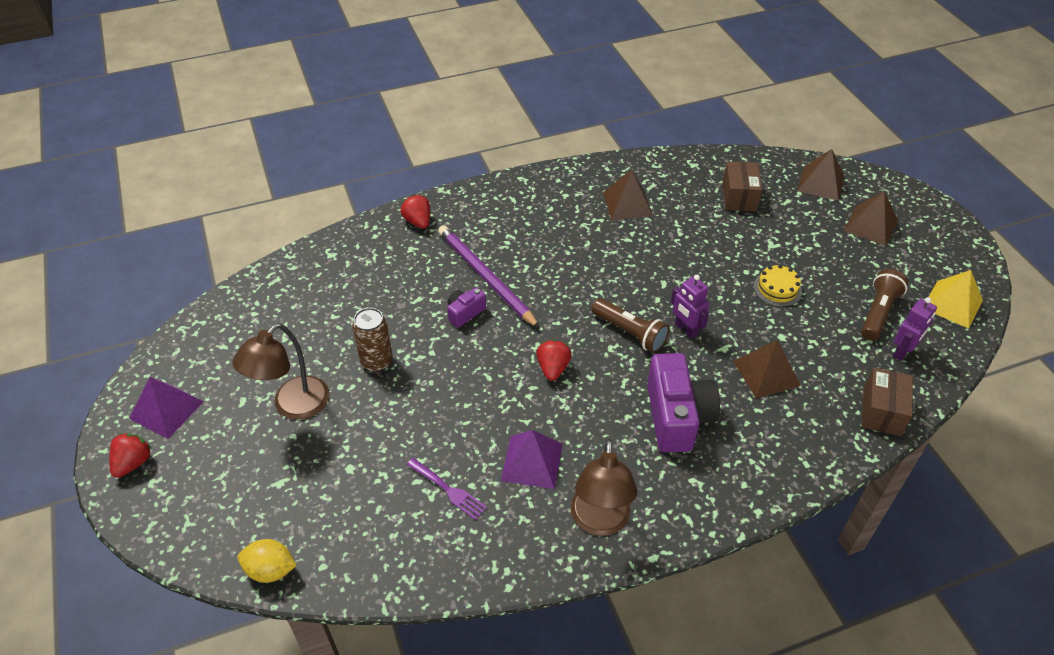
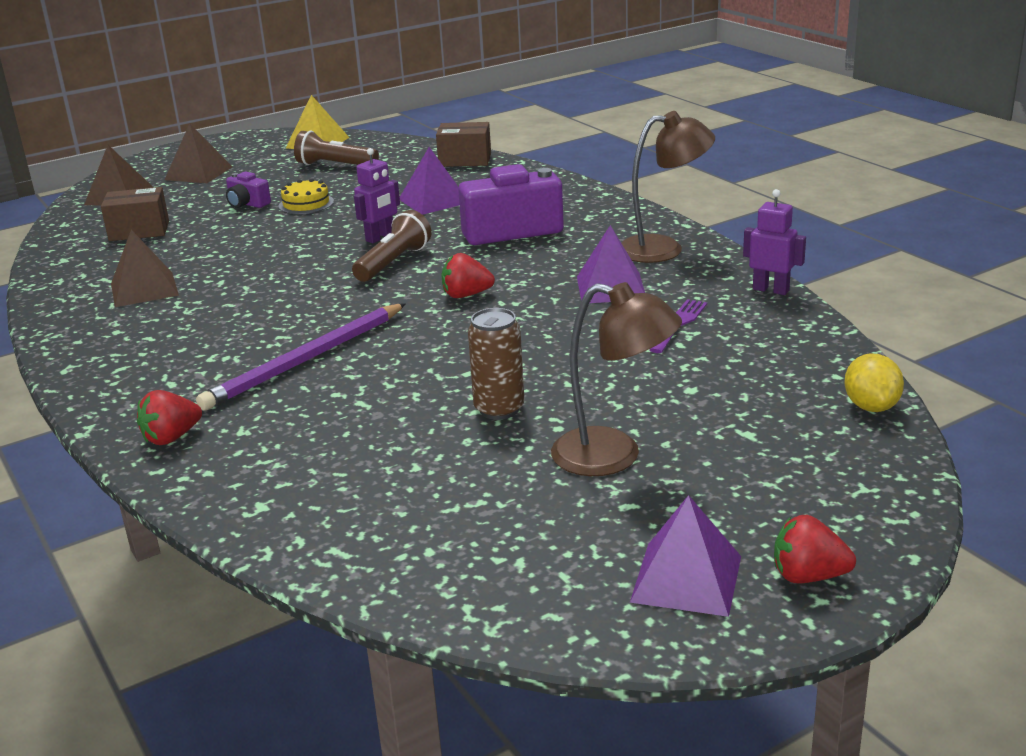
camera: 100 degrees left, 20 degrees down
(465, 313) = (382, 363): purple camera -> purple camera (247, 204)
(766, 373) = (433, 200): brown pyramid -> purple pyramid
(902, 352) = (386, 156): purple robot -> purple robot (771, 290)

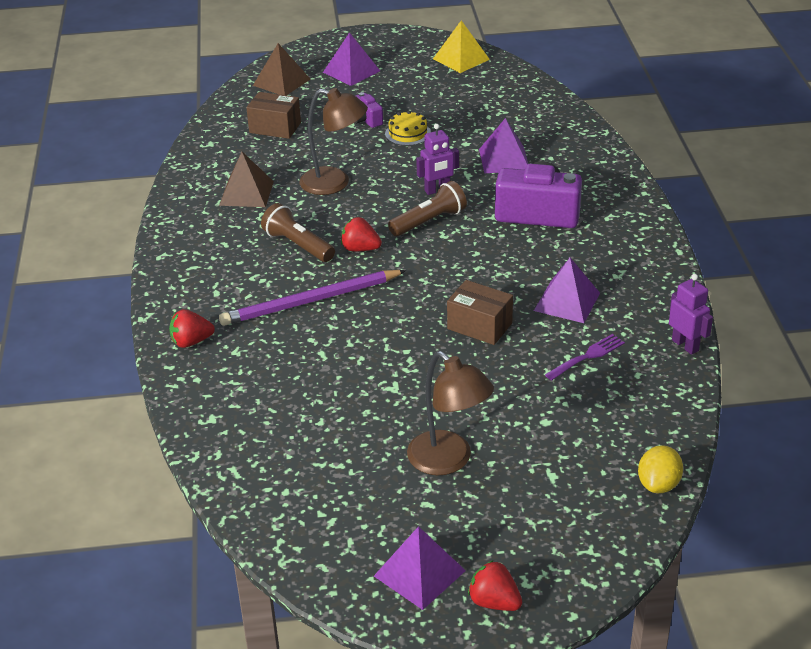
camera: 25 degrees right, 10 degrees up
(199, 173) = (351, 71): brown pyramid -> purple pyramid
(335, 165) = (457, 93): brown flashlight -> brown flashlight (298, 245)
(465, 160) = (561, 116): brown box -> brown box (479, 326)
(466, 295) = (457, 274): red strawberry -> red strawberry (360, 249)
(499, 409) = (405, 392): brown can -> none
(664, 249) = (639, 273): brown lamp -> brown lamp (335, 183)

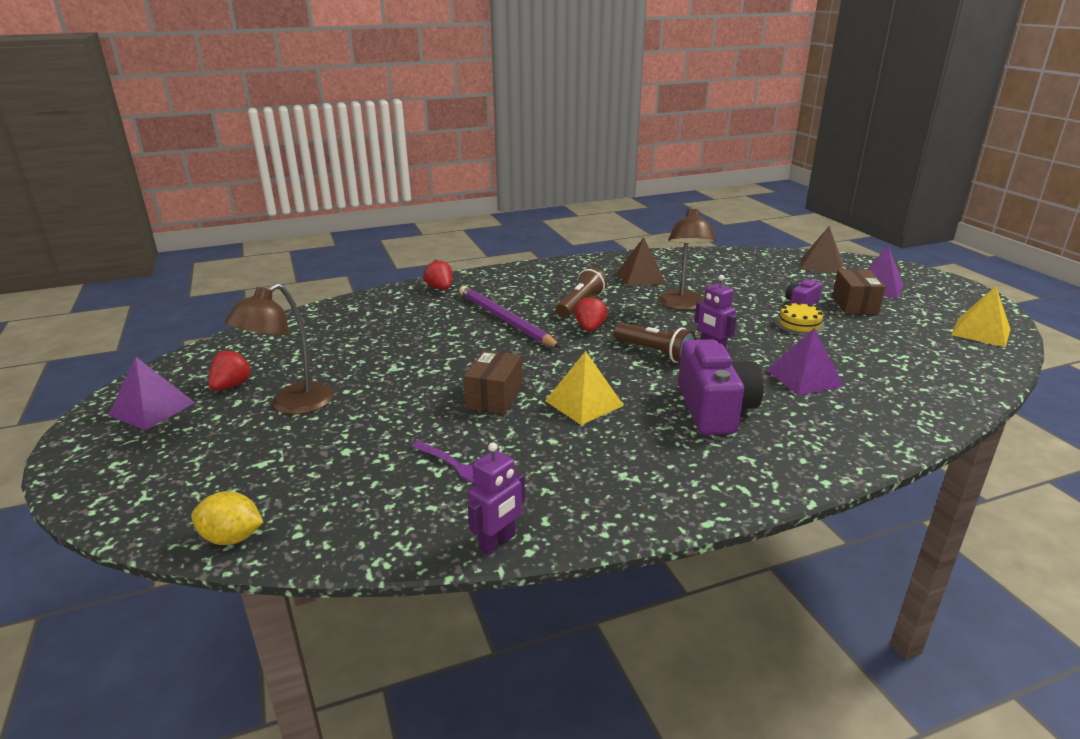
camera: 75 degrees right, 10 degrees down
(275, 128) = (746, 273): brown box -> brown box (854, 305)
(494, 602) = (99, 448): red strawberry -> red strawberry (231, 386)
(506, 276) = (584, 403): none -> yellow pyramid
(567, 301) = (555, 444): purple pyramid -> none

